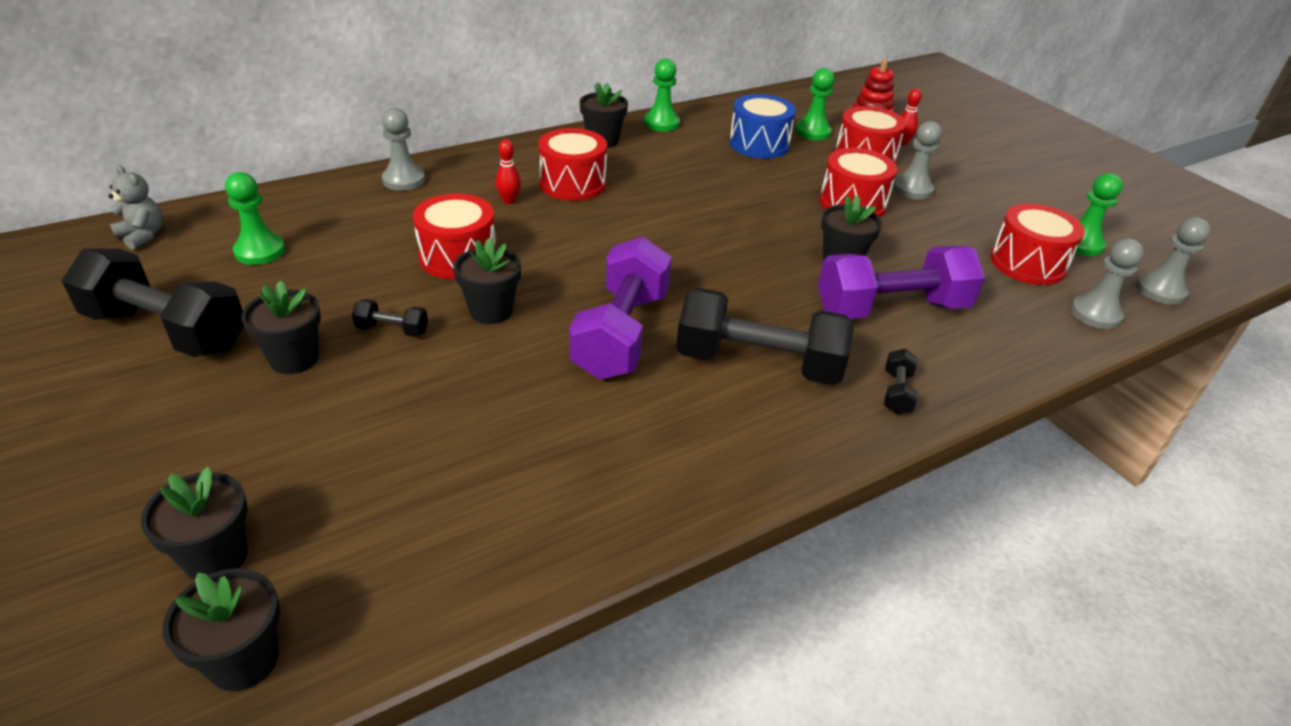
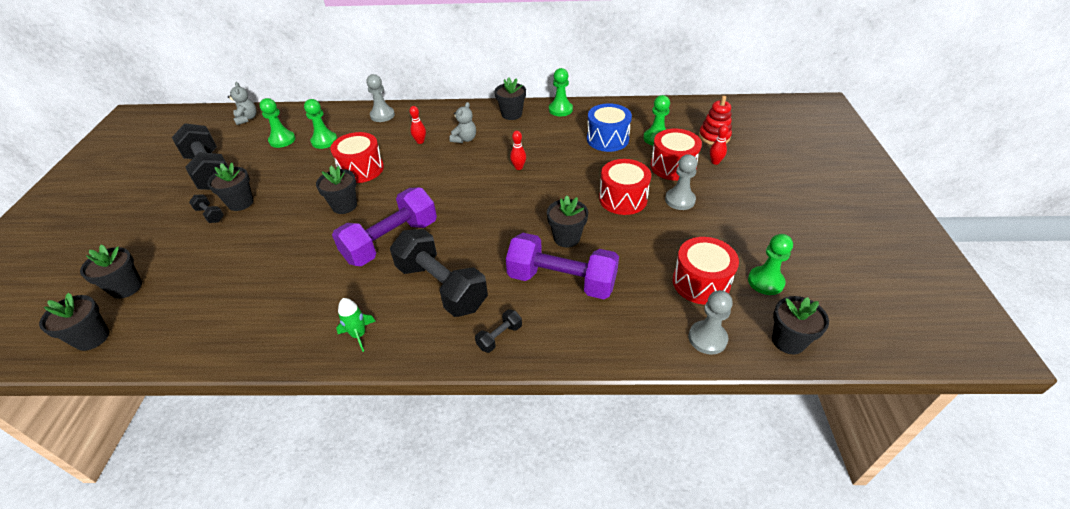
camera: 35 degrees right, 5 degrees up
(344, 235) = (324, 141): none -> green pawn
(392, 330) = (292, 201): black dumbbell -> black dumbbell (210, 215)
(573, 184) = (464, 139): red drum -> grey teddy bear
(688, 200) = (518, 167): none -> red bowling pin
(720, 461) = (358, 335): none -> green rocket
(1160, 291) = (788, 341): grey pawn -> black flower pot

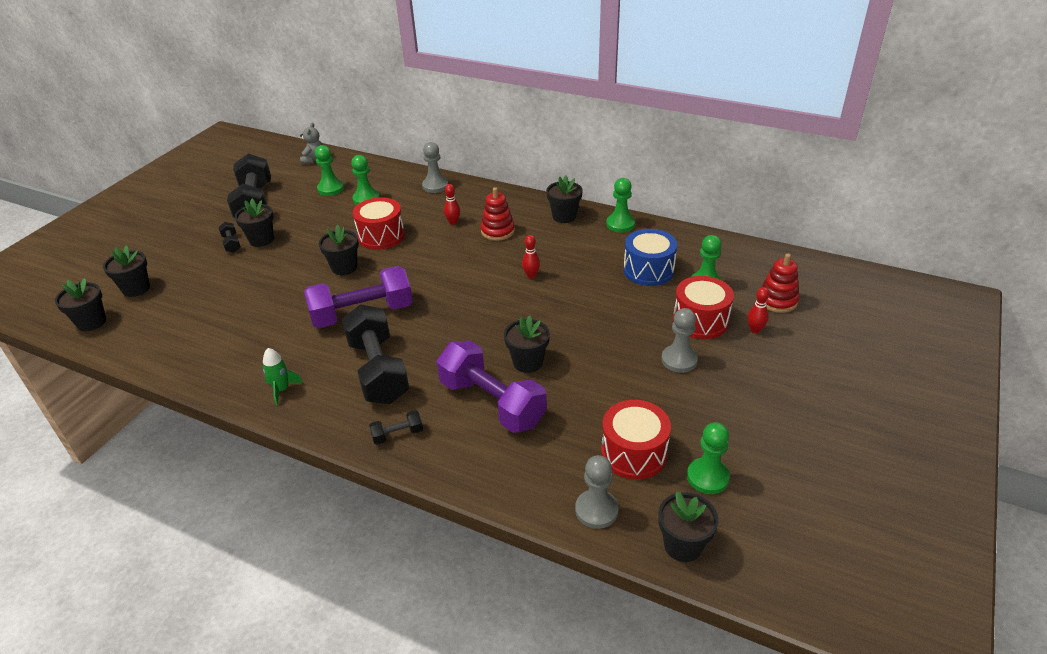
camera: 25 degrees right, 5 degrees down
(464, 139) = (497, 231): grey teddy bear -> red stacking toy
(623, 199) = (616, 340): red drum -> none

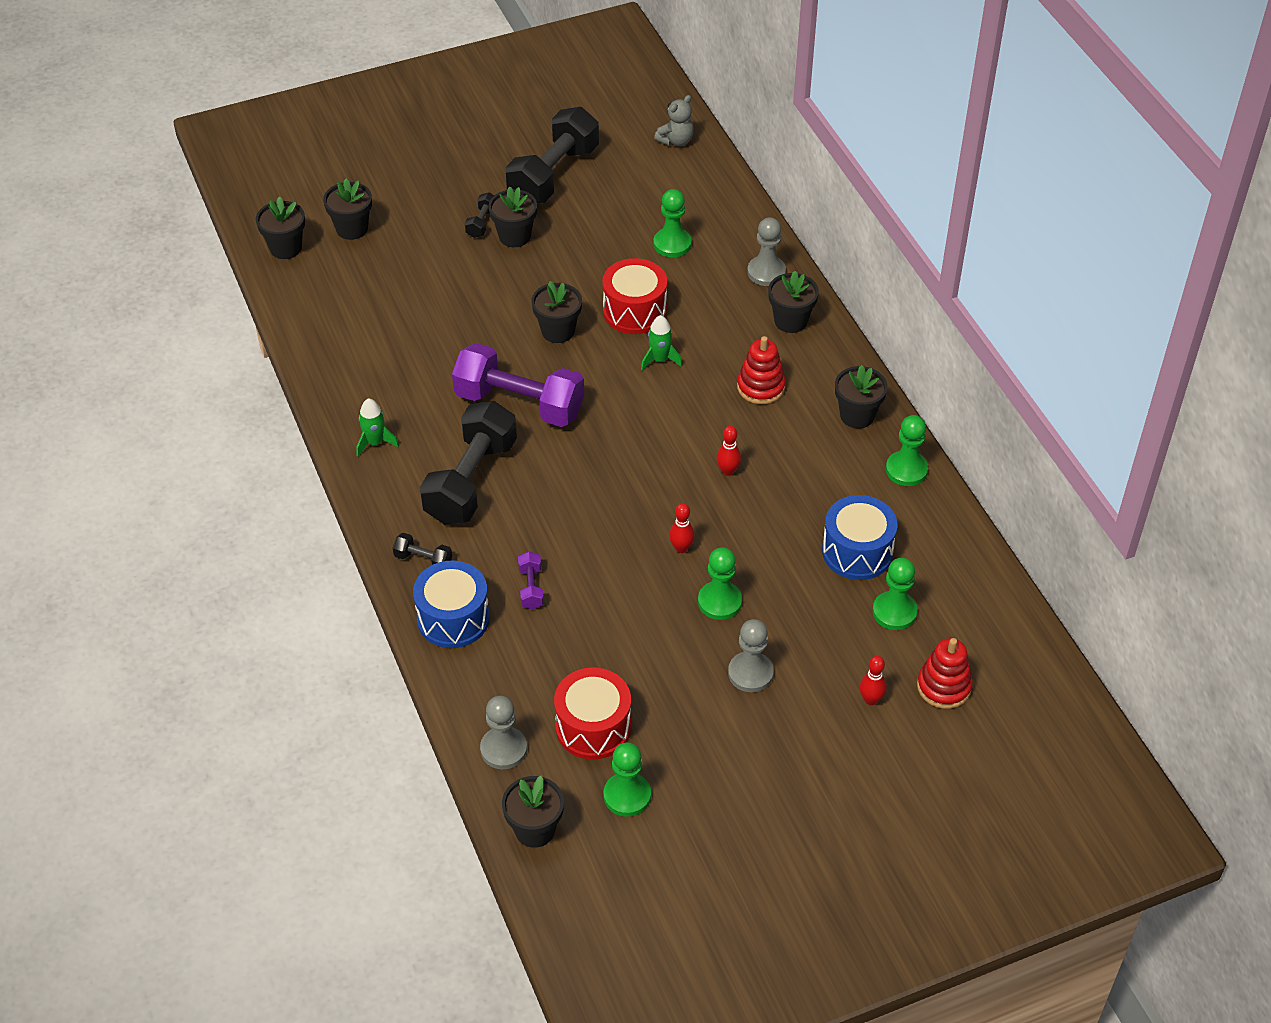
camera: 40 degrees right, 10 degrees up
(331, 189) = (650, 202): green pawn -> green pawn (720, 602)
(424, 249) = (660, 359): none -> green rocket
(453, 222) = (727, 342): red bowling pin -> red bowling pin (681, 548)
(461, 455) = (453, 618): none -> blue drum
(492, 403) = (531, 588): purple dumbbell -> purple dumbbell, size x0.42
(527, 362) = (608, 569): black flower pot -> black flower pot (790, 321)
(700, 321) = (829, 649): red drum -> none

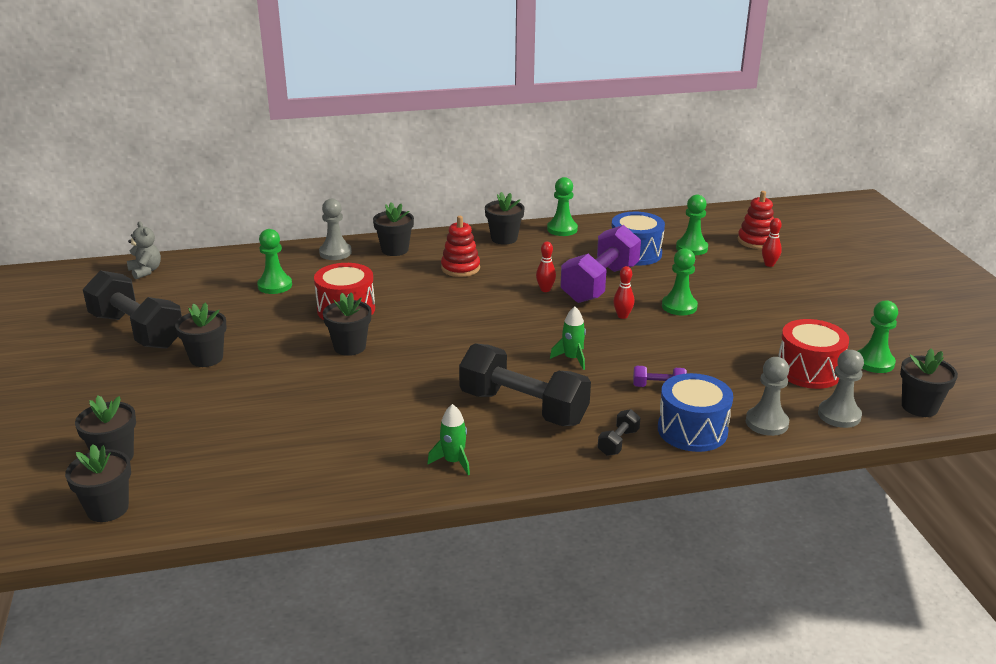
camera: 80 degrees left, 20 degrees down
(482, 223) = (173, 374): black dumbbell -> none
(519, 404) = (433, 374): purple dumbbell -> purple dumbbell (600, 284)
(660, 359) = (410, 304): green rocket -> green rocket (572, 358)
(750, 673) = (748, 302): grey pawn -> grey pawn (766, 423)

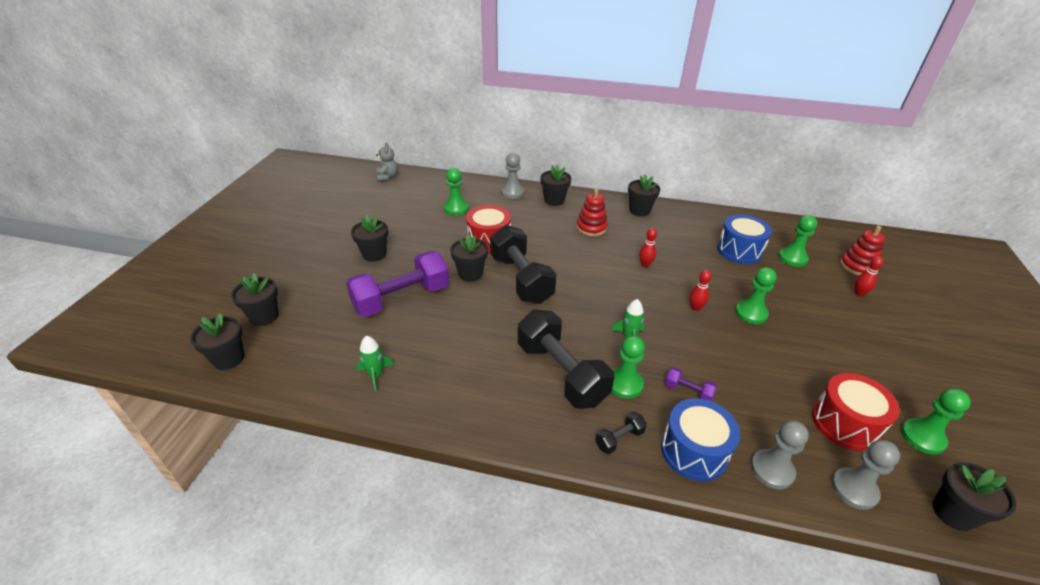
camera: 25 degrees right, 10 degrees up
(137, 331) = (350, 220): black dumbbell -> black dumbbell (521, 279)
(453, 461) = (475, 407): green rocket -> green rocket (375, 375)
(562, 229) = (690, 213): green pawn -> green pawn (625, 384)
(600, 284) = (693, 271): purple dumbbell -> purple dumbbell (401, 299)

